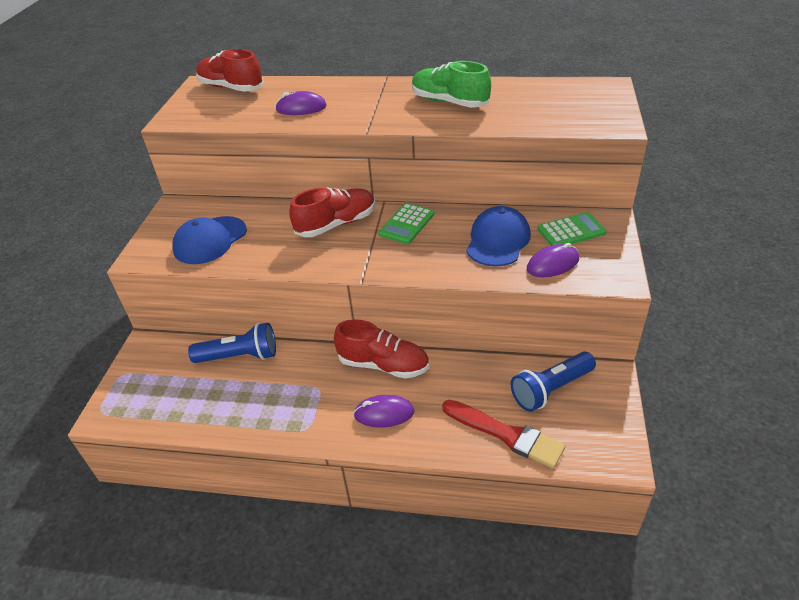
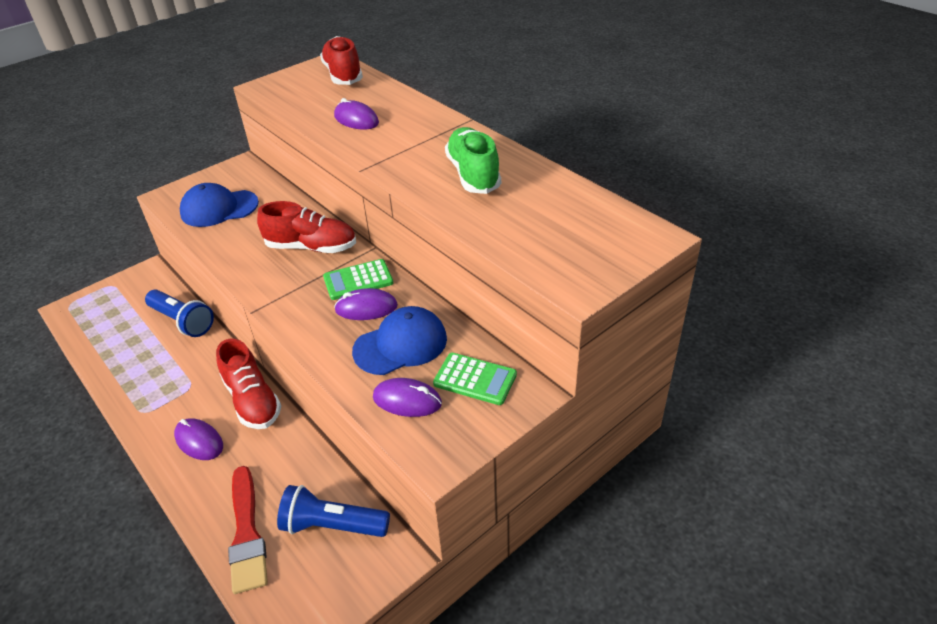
camera: 40 degrees right, 0 degrees up
(440, 235) = (366, 308): none -> purple mouse

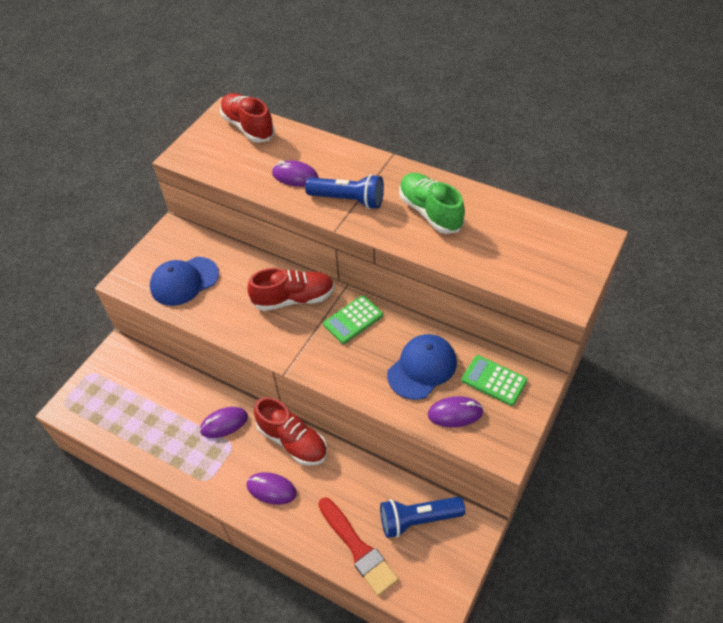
camera: 20 degrees left, 10 degrees up
(182, 321) = (184, 389): blue flashlight -> blue flashlight (348, 200)
(366, 308) = (375, 343): purple mouse -> purple mouse (224, 423)
(475, 379) = (494, 380): green calculator -> green calculator turned 150 degrees counterclockwise

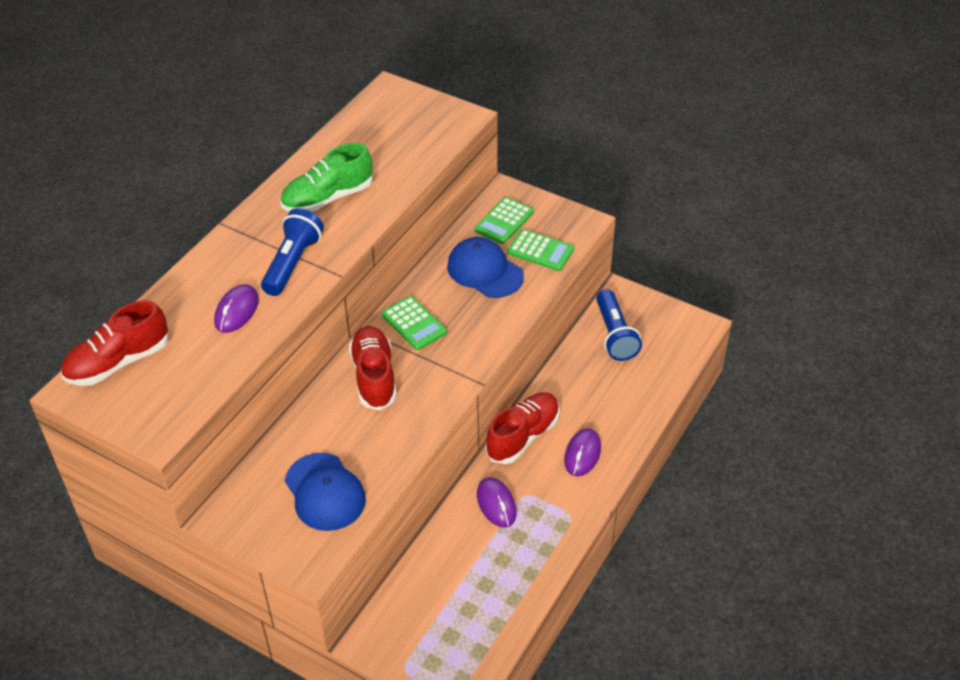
camera: 90 degrees left, 5 degrees down
(358, 548) = (646, 381): red brush -> none
(455, 413) = (540, 251): purple mouse -> green calculator

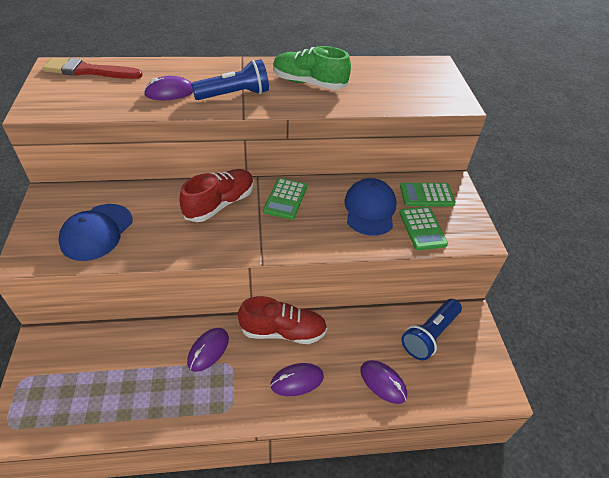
camera: 50 degrees right, 0 degrees up
(118, 362) = (89, 71): red shoe -> red brush
(632, 396) = (383, 382): none -> purple mouse

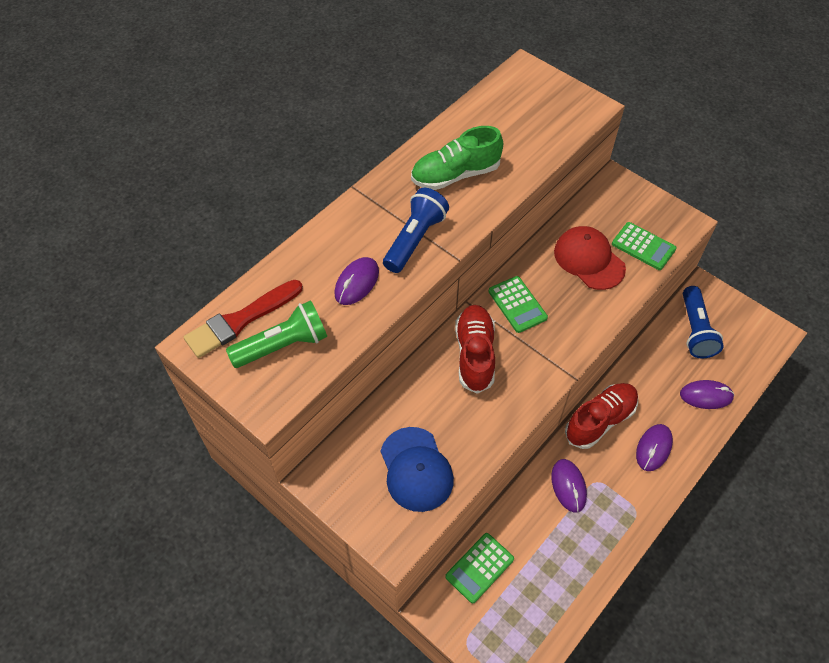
camera: 40 degrees left, 10 degrees up
(87, 92) = (283, 345): none -> green flashlight
(370, 209) = (589, 260): blue cap -> red cap
(426, 195) = (612, 210): green calculator -> green calculator (479, 567)

